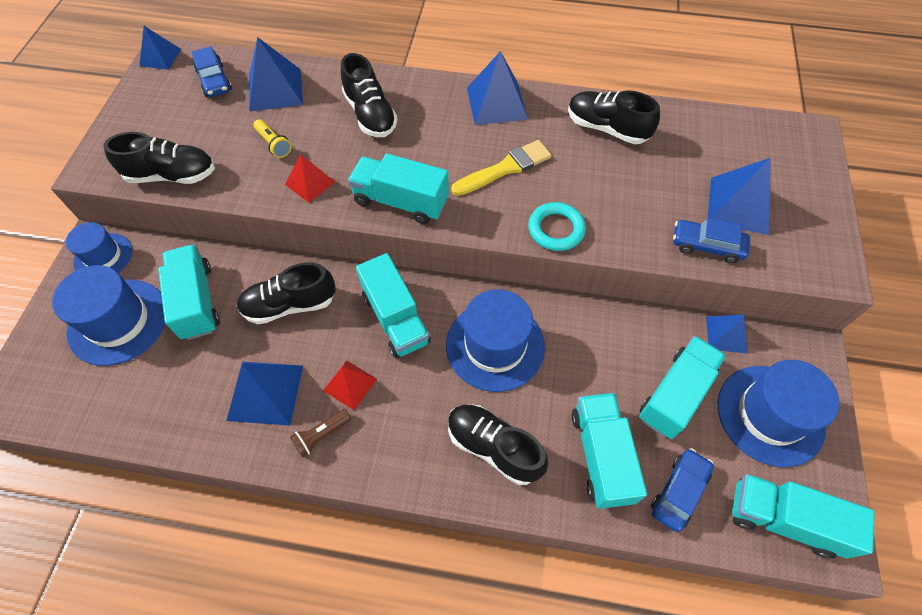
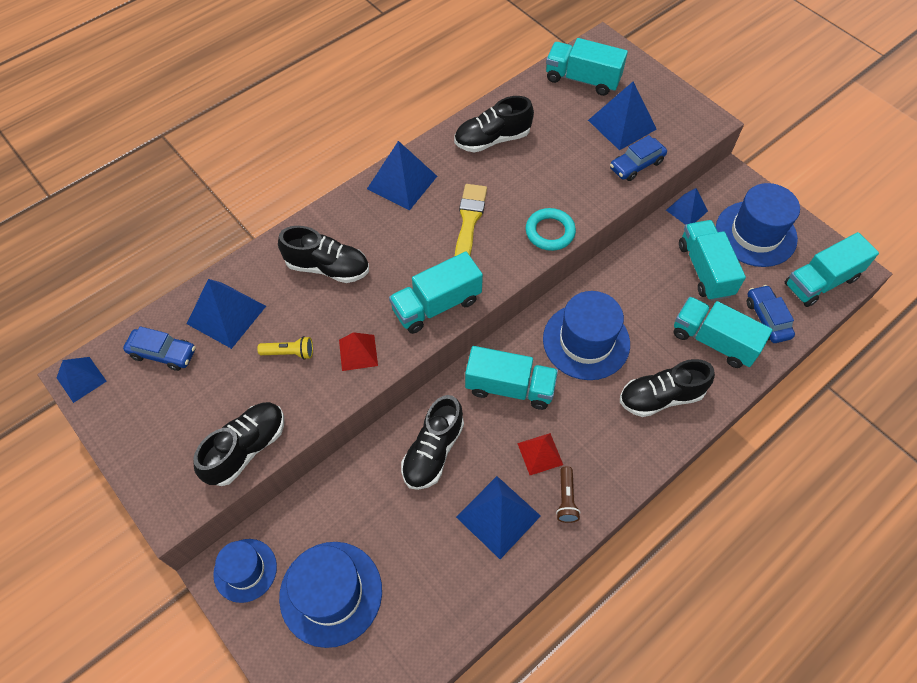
camera: 50 degrees left, 0 degrees up
(196, 301) = (366, 519): turquoise truck -> turquoise truck (582, 79)

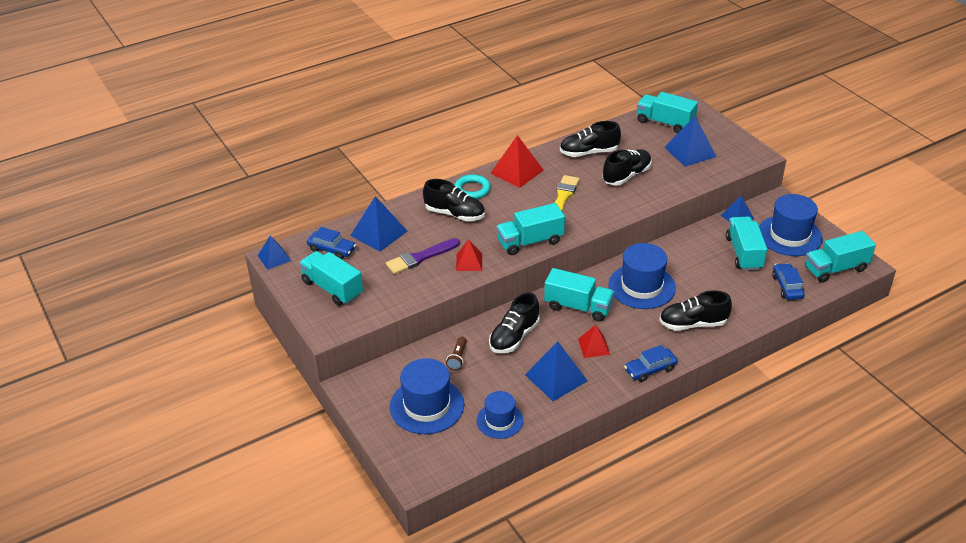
camera: 10 degrees right, 20 degrees down
(245, 570) = (368, 387): blue hat -> blue hat (500, 420)
(246, 448) = (382, 305): black shoe -> black shoe (626, 176)
(289, 353) = (420, 258): yellow flashlight -> purple brush
(402, 182) = (517, 171): blue pyramid -> red pyramid
(550, 232) = (622, 209): turquoise ring -> turquoise ring (472, 190)
(566, 499) = (608, 374): brown flashlight -> brown flashlight (457, 358)
(636, 165) = (696, 176): blue car -> blue car (650, 369)
(713, 341) = (741, 296): turquoise truck -> turquoise truck (332, 288)

